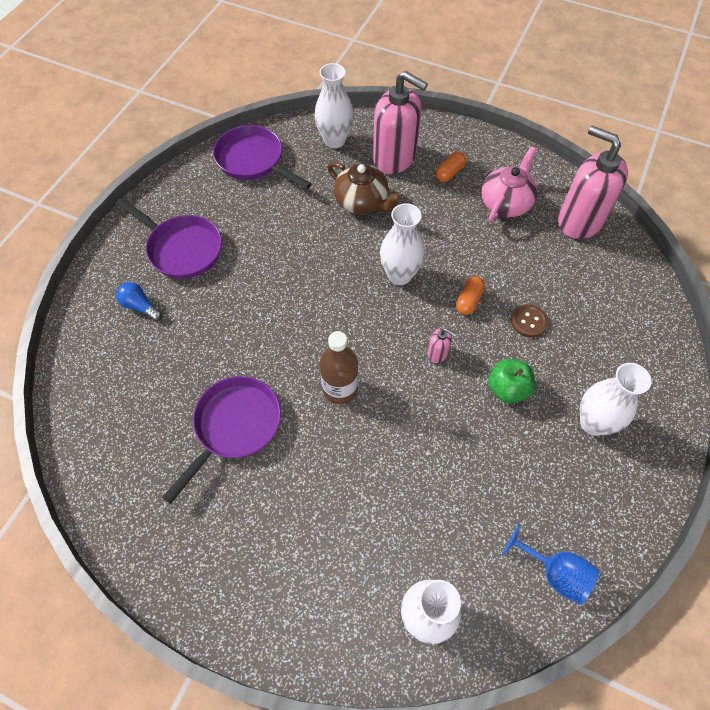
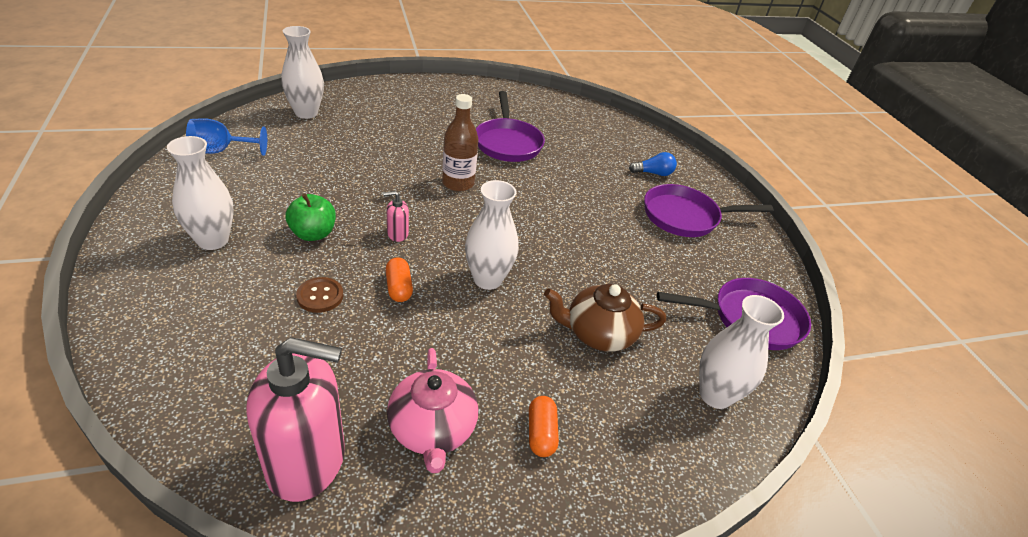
camera: 135 degrees right, 20 degrees down
(394, 158) = (626, 413): pink soap dispenser -> none

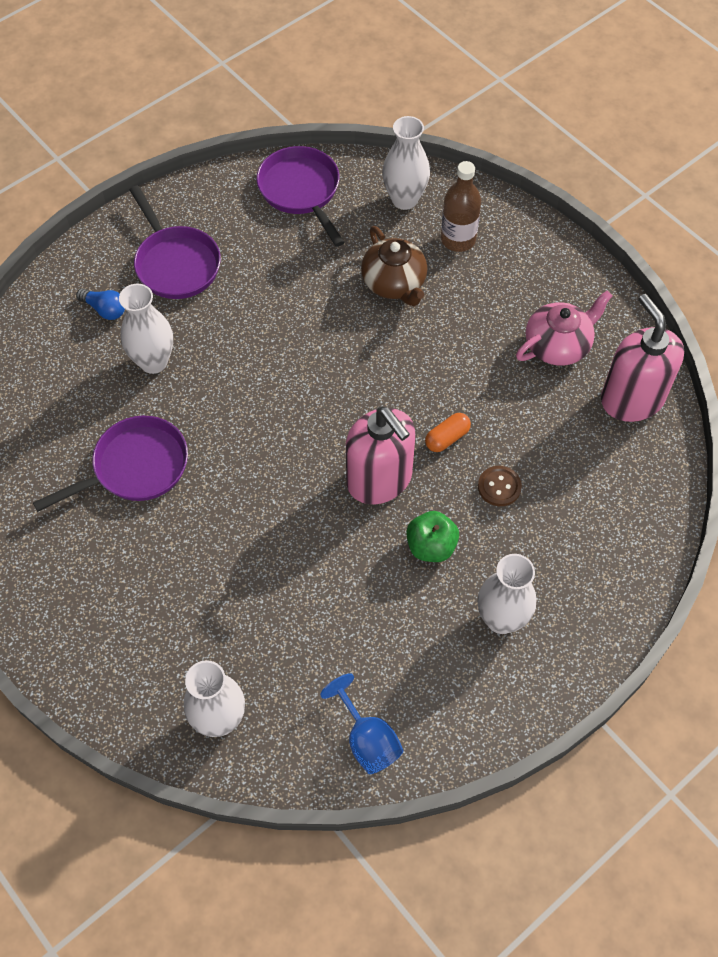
camera: 110 degrees left, 20 degrees up
(397, 234) = (379, 479): pink soap dispenser -> pink soap dispenser, size x2.44
(458, 183) = (257, 474): brown bottle -> brown bottle (458, 239)
(487, 279) = (388, 381): white vase -> white vase (153, 362)
(541, 433) = (514, 285): orange capsule -> none
(653, 173) = (105, 309): blue light bulb -> blue light bulb turned 150 degrees clockwise

